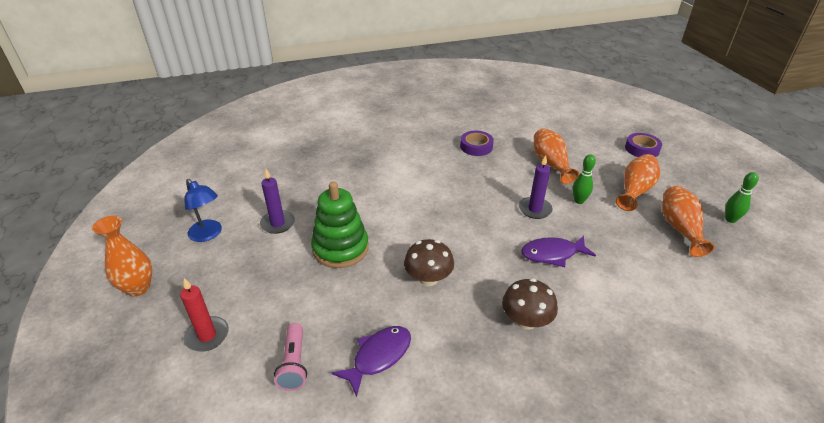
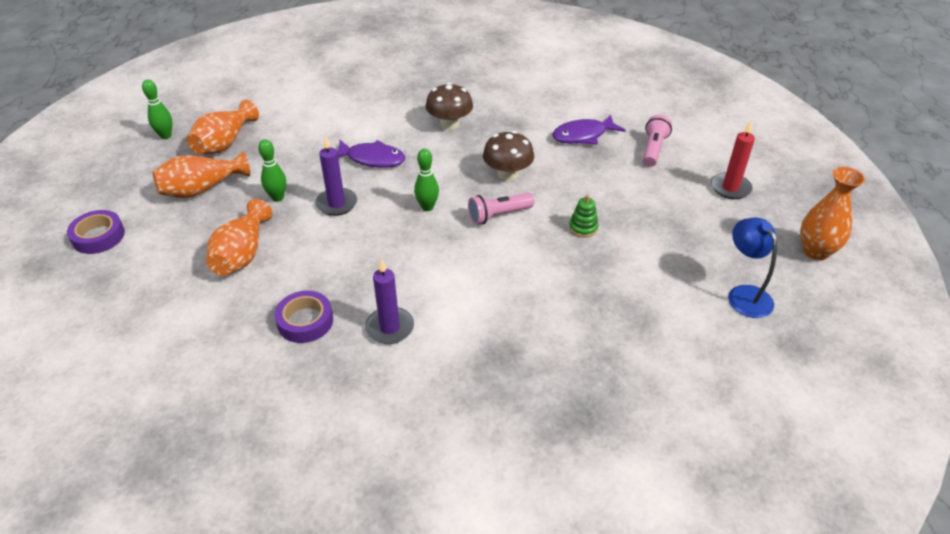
camera: 155 degrees left, 5 degrees up
(278, 223) = (652, 282): purple candle -> purple candle (389, 328)
(340, 248) = (583, 228): green stacking toy -> green stacking toy, size x0.43
(412, 238) = (498, 215): none -> pink flashlight
(469, 227) = (427, 207): none -> green bowling pin

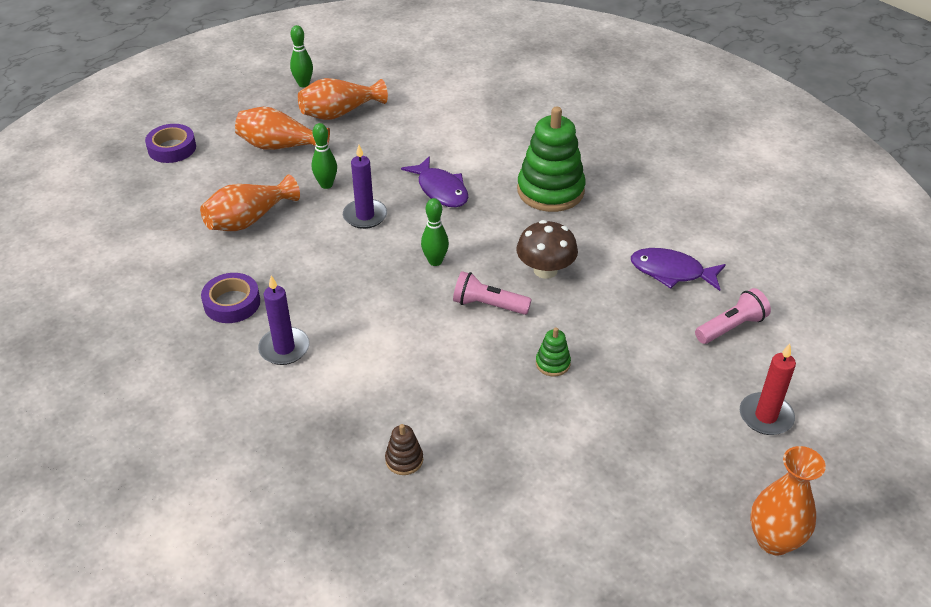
camera: 40 degrees right, 0 degrees up
(449, 124) = (550, 191): brown mushroom -> green stacking toy
(568, 346) = (404, 460): none -> brown stacking toy
(744, 294) = (631, 528): blue lamp -> none

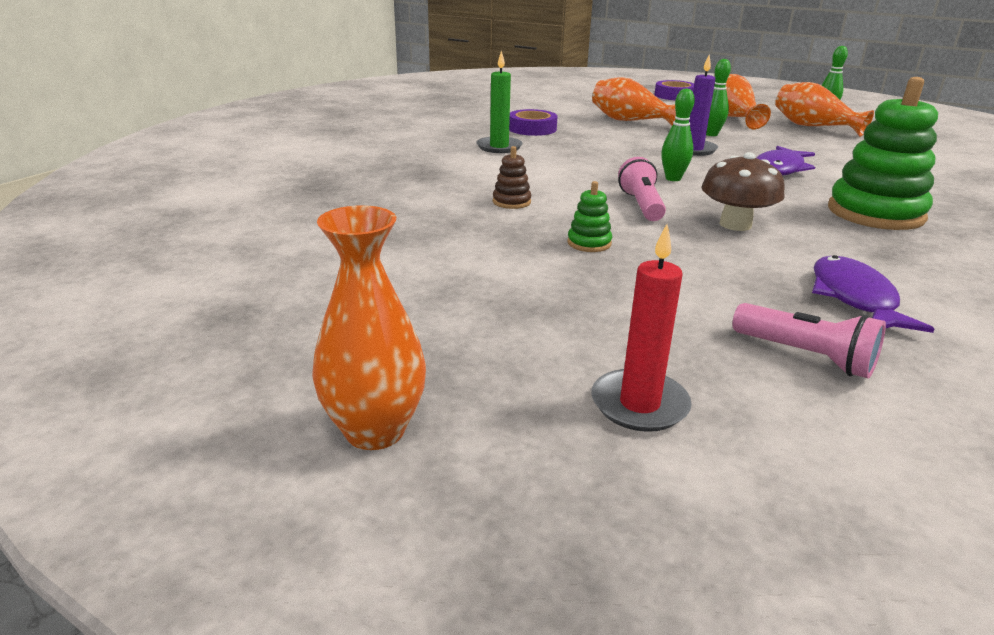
camera: 70 degrees right, 15 degrees down
(284, 348) = (499, 147): purple candle -> green candle
(404, 460) = (401, 197): brown stacking toy -> brown stacking toy (511, 202)

